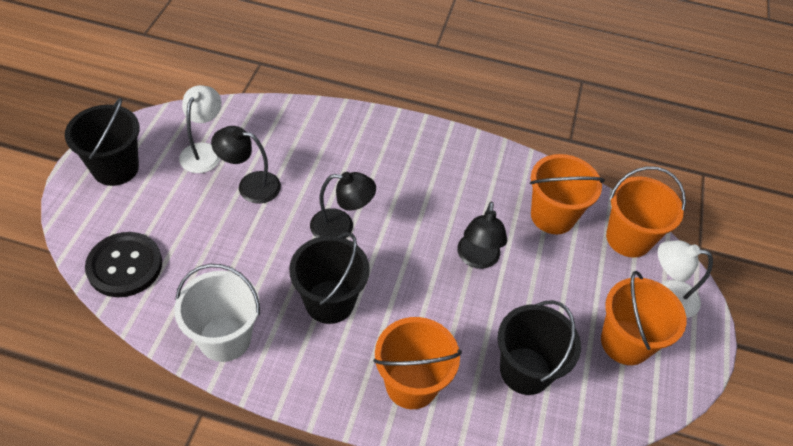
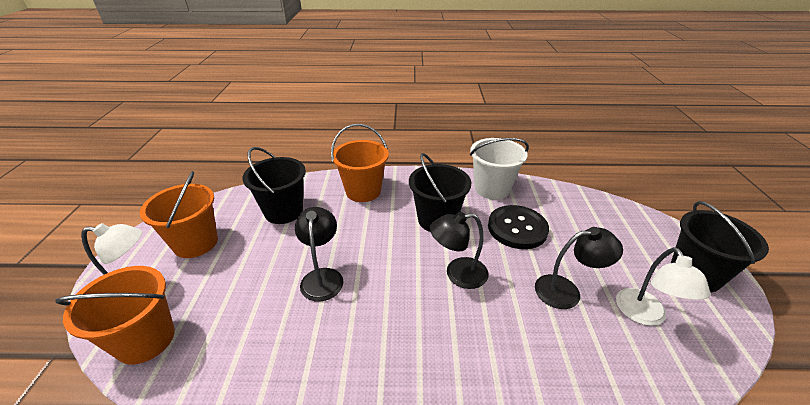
camera: 170 degrees right, 15 degrees down
(125, 266) = (593, 209): black button -> black button (517, 228)
(552, 216) = (234, 344): orange bucket -> none

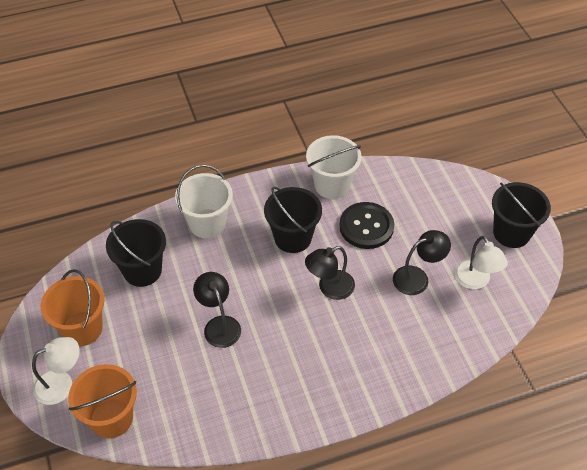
camera: 20 degrees left, 15 degrees up
(363, 191) = (207, 223): orange bucket -> white bucket

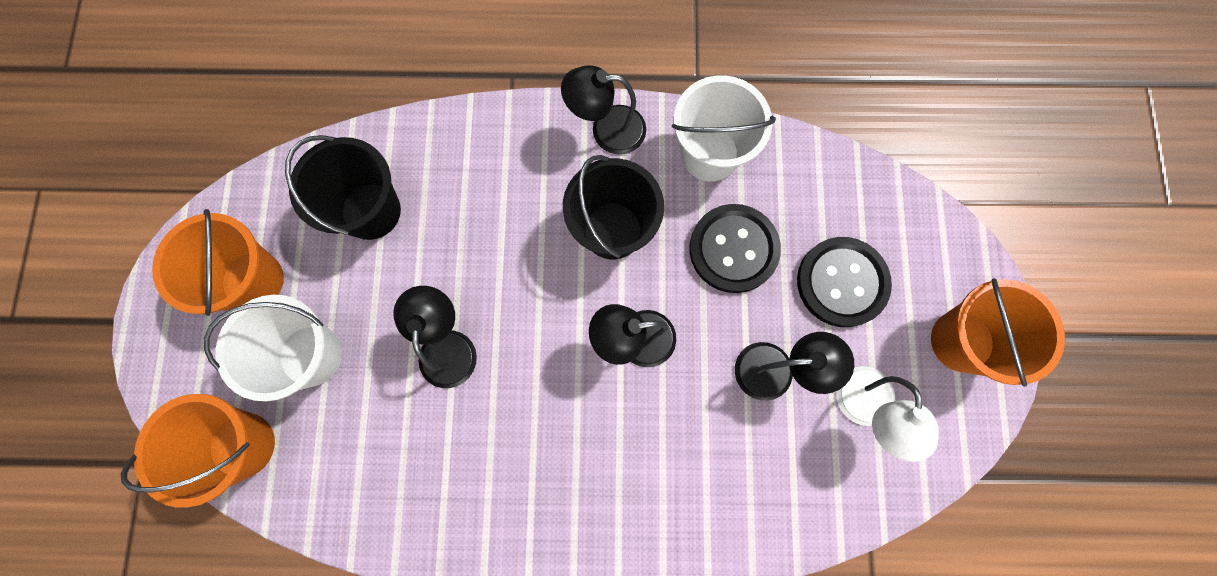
camera: 20 degrees right, 25 degrees up
(62, 384) = (194, 363): white lamp -> none
(207, 223) = (494, 160): white bucket -> white bucket (310, 355)
(267, 190) = (607, 130): none -> black lamp
(434, 225) = (841, 282): none -> black button
(511, 233) = (961, 341): black bucket -> orange bucket

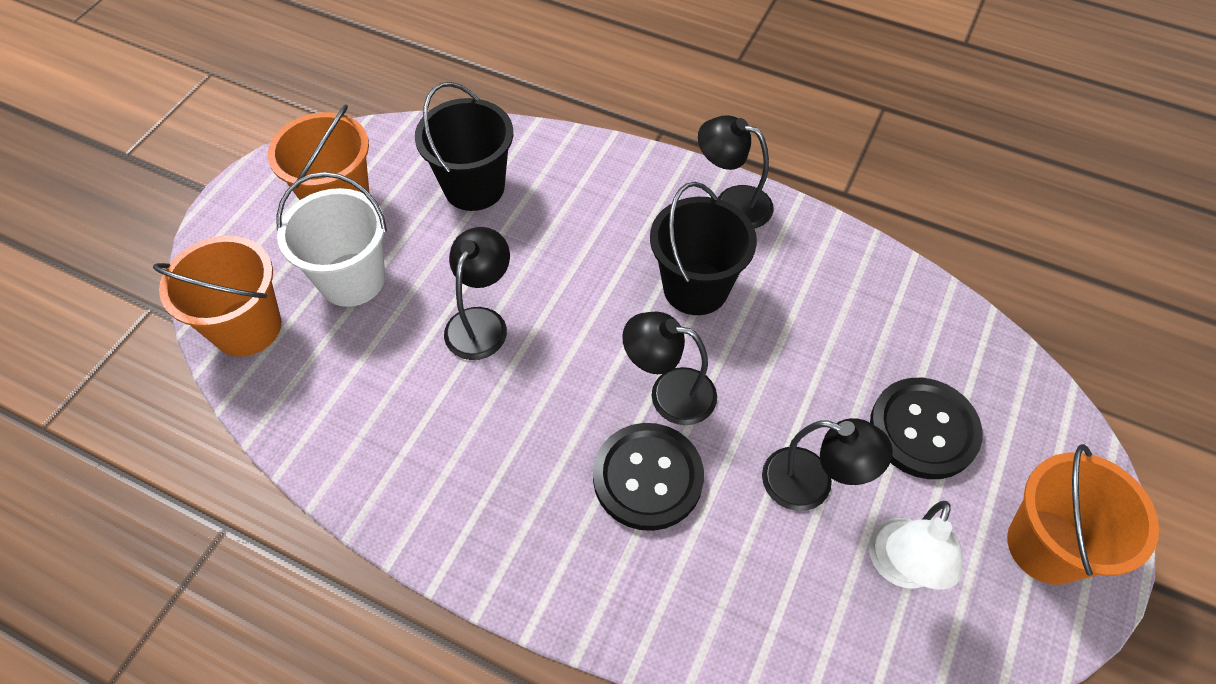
camera: 25 degrees right, 20 degrees down
(709, 154) = (828, 260): white bucket -> none
(733, 249) = (815, 352): black button -> black button (648, 477)

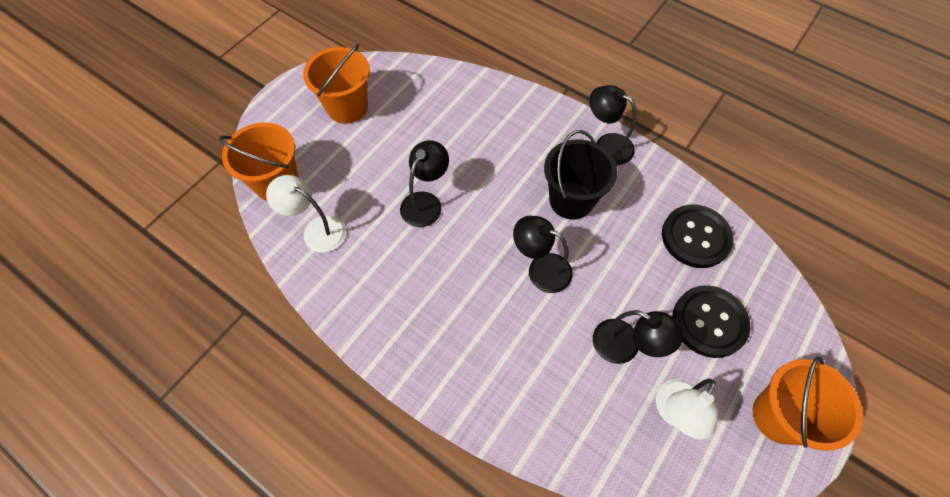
camera: 10 degrees right, 5 degrees up
(320, 387) = (317, 230): none -> white lamp
(352, 279) = (347, 161): white bucket -> none
(474, 187) = (436, 110): black bucket -> none
(648, 477) = (516, 324): black button -> black button (695, 237)

